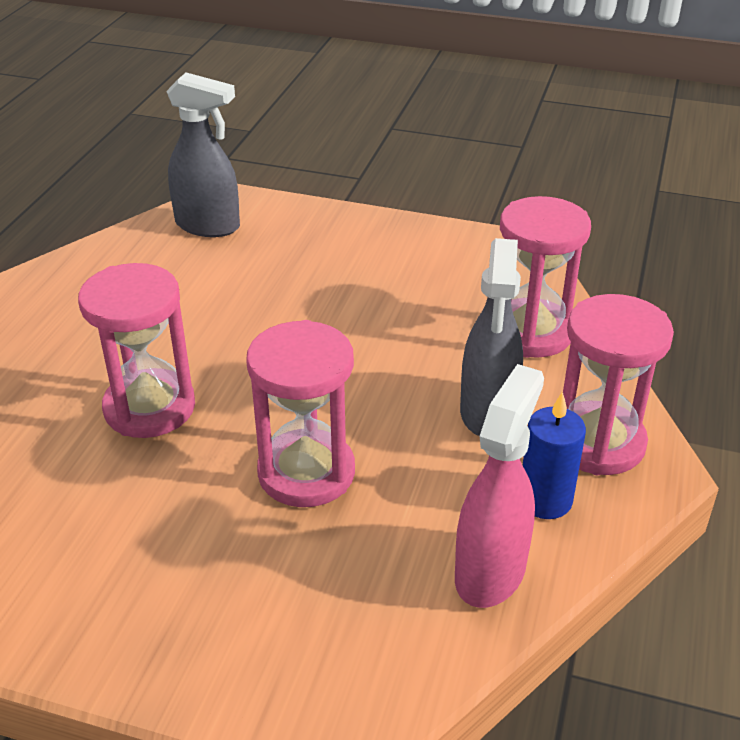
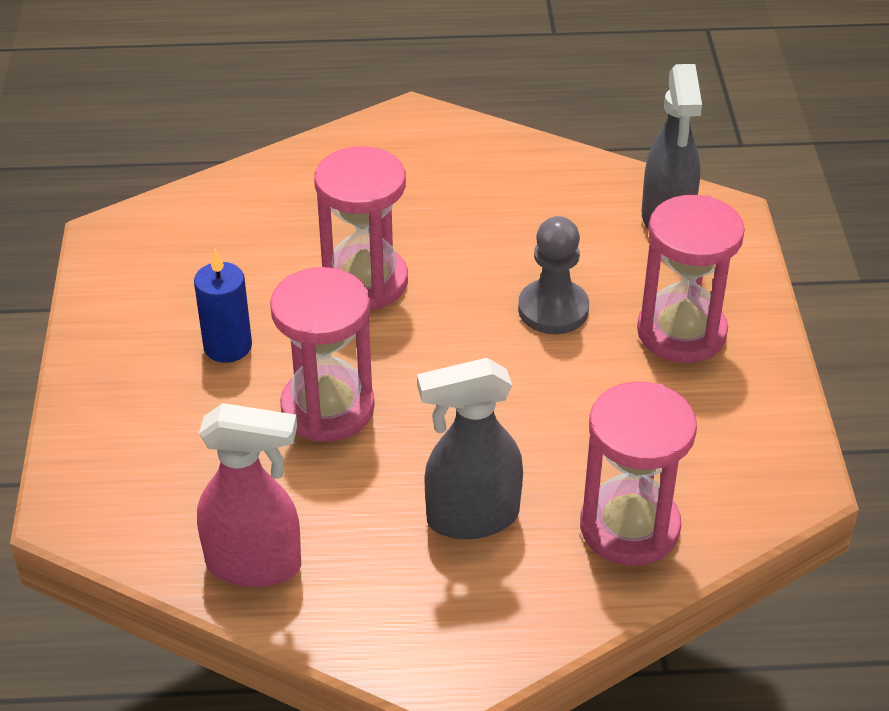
camera: 70 degrees right, 5 degrees up
(269, 307) = (553, 309): none -> grey pawn
(545, 500) = (363, 588): blue candle -> blue candle (227, 346)
(597, 442) = (467, 617): pink hourglass -> pink hourglass (681, 332)

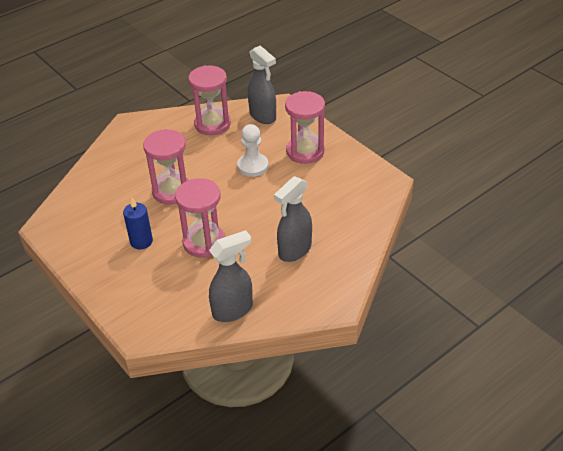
camera: 35 degrees left, 0 degrees up
(255, 565) = (233, 310): pink spray bottle -> grey spray bottle
(553, 309) = (253, 166): grey pawn -> white pawn
(629, 527) = (350, 224): pink hourglass -> pink hourglass (212, 124)

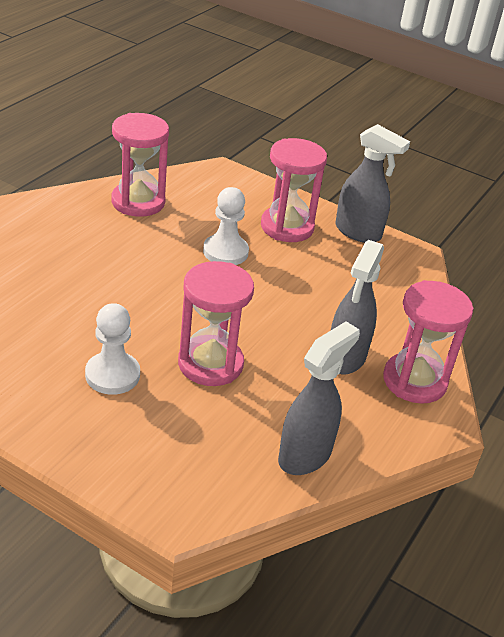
camera: 25 degrees left, 5 degrees down
(141, 241) = (112, 375): blue candle -> white pawn
(172, 191) = (124, 297): pink hourglass -> pink hourglass (414, 381)
(263, 116) = (204, 187): grey spray bottle -> grey spray bottle (358, 232)

